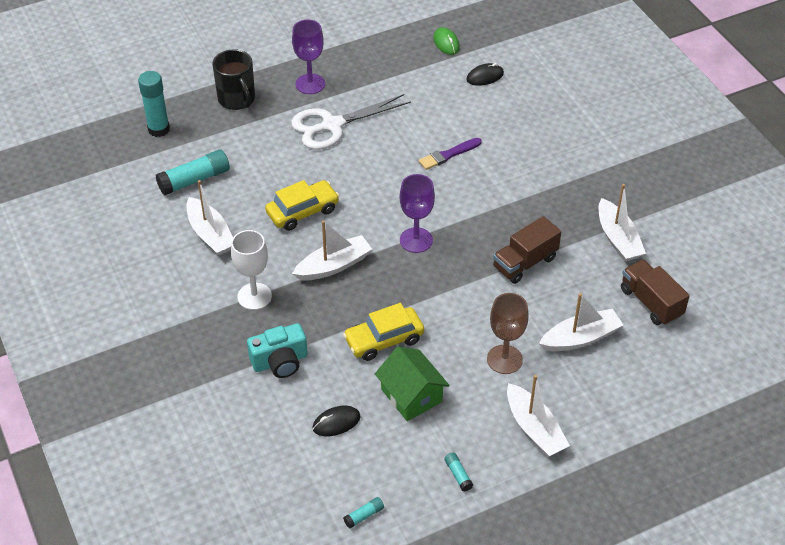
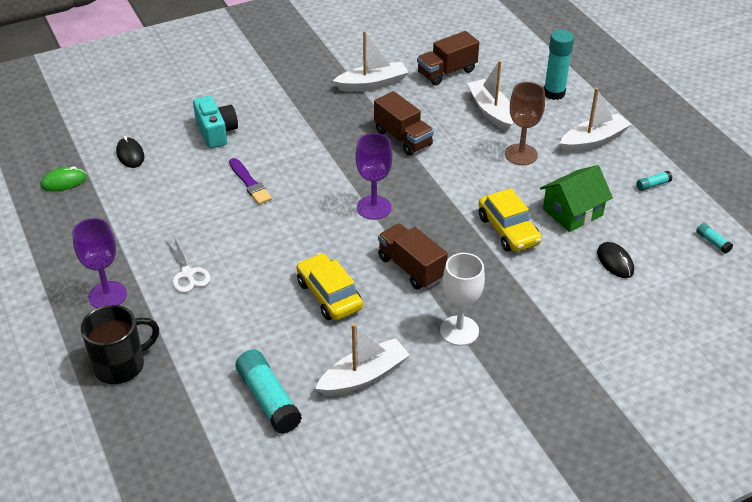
camera: 90 degrees left, 5 degrees down
(159, 129) = (165, 447): turquoise glue stick -> turquoise glue stick (554, 93)
(280, 361) = (547, 306): turquoise camera -> turquoise camera (216, 132)
(332, 125) = (187, 274): white scissors -> white scissors, size x0.54
(334, 266) = (411, 268): white boat -> brown truck

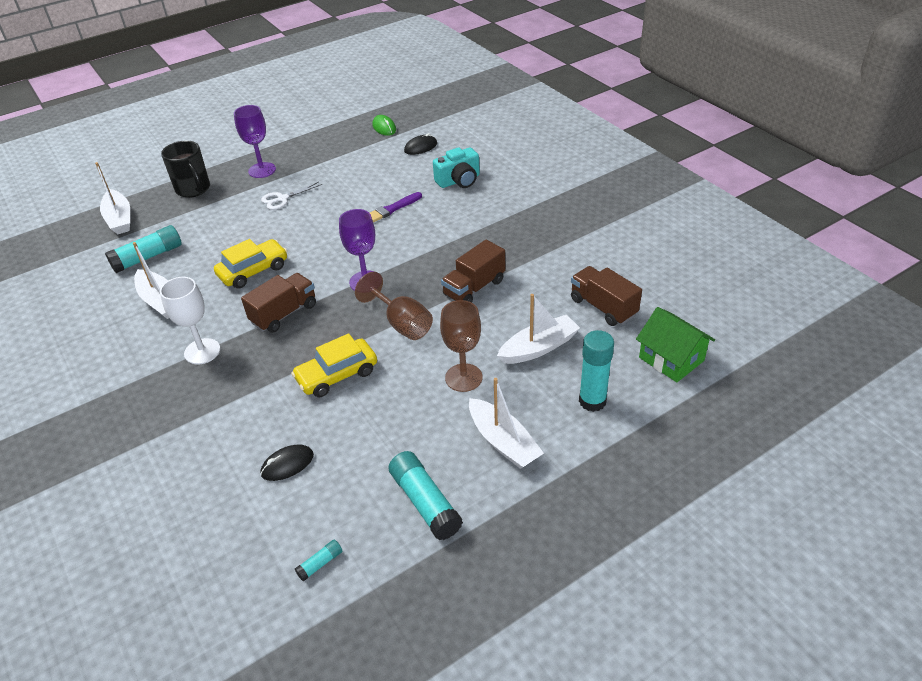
camera: 85 degrees right, 0 degrees up
(372, 84) = (561, 257): white boat -> white boat (119, 219)
(444, 186) = (402, 323): none -> brown goblet
(572, 212) = (368, 426): green house -> green house (671, 359)
(653, 185) = (425, 502): turquoise glue stick -> turquoise glue stick, size x2.12

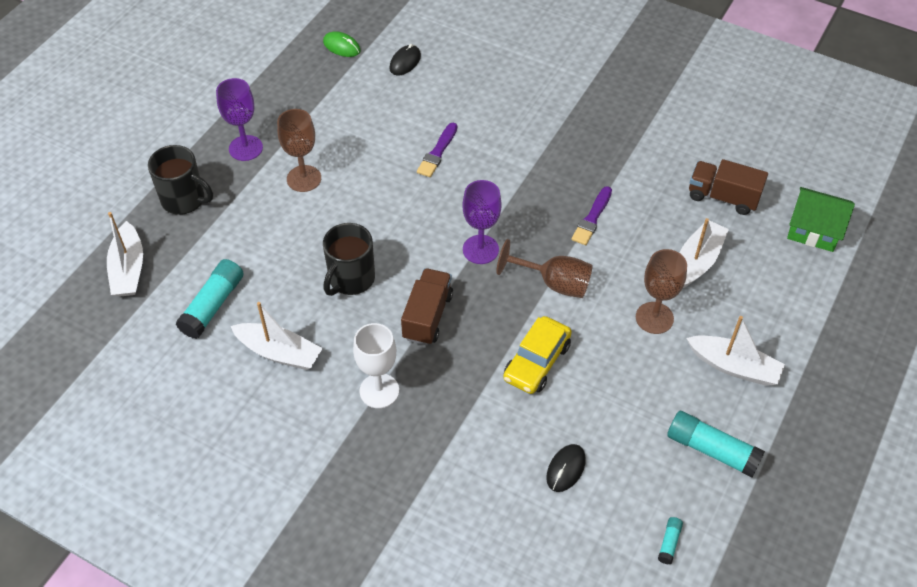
camera: 30 degrees left, 10 degrees up
(119, 219) = (128, 269): white boat -> white boat turned 45 degrees clockwise
(253, 271) = (351, 279): yellow car -> black mug
(282, 199) = (304, 178): white scissors -> brown goblet
(459, 180) = (480, 94): turquoise camera -> none
(474, 288) = (592, 218): brown truck -> purple brush
(592, 401) = (778, 297): turquoise glue stick -> none

